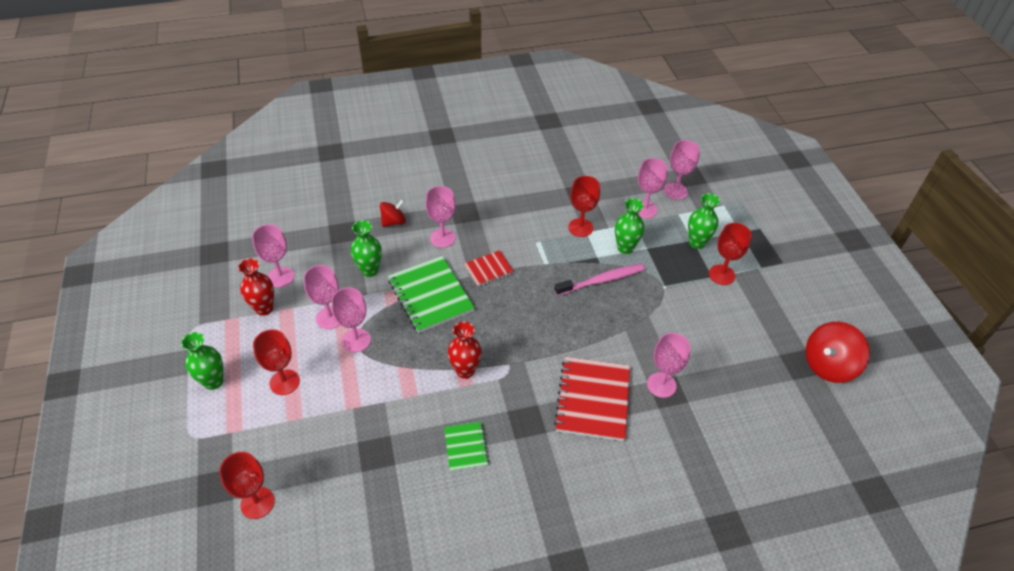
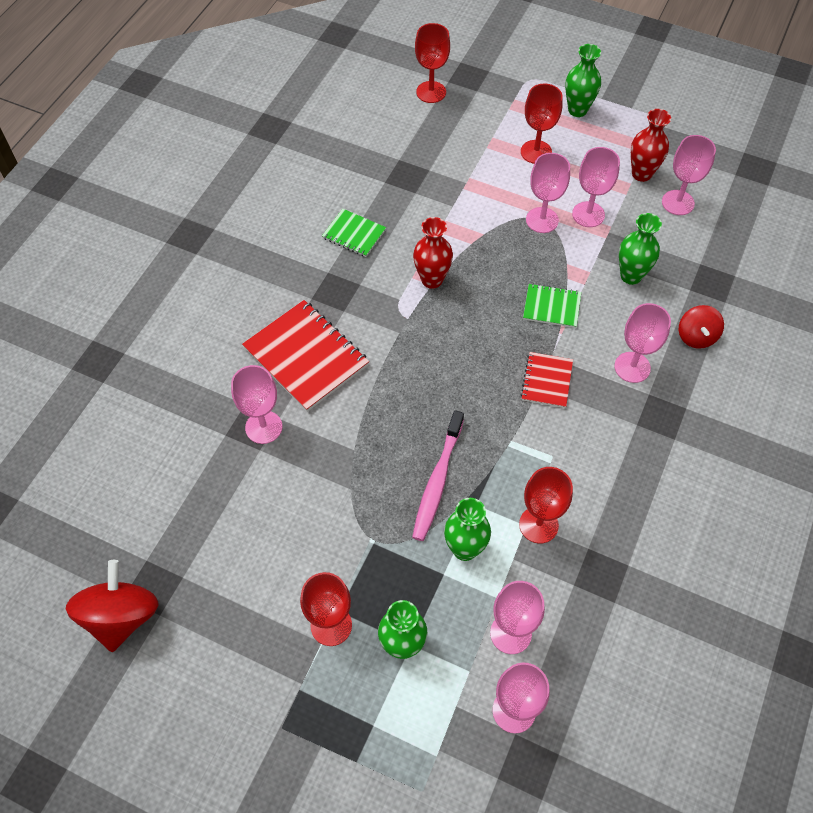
camera: 130 degrees right, 10 degrees up
(430, 295) = (551, 307): green notebook -> green notebook, size x0.54

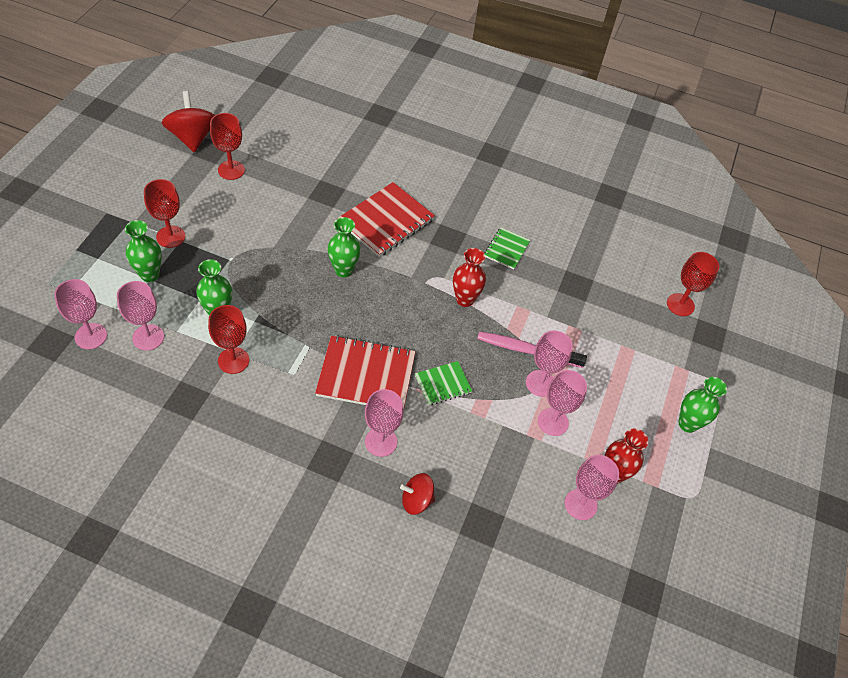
camera: 80 degrees right, 5 degrees down
(121, 616) = (193, 137): red spinning top -> red spinning top turned 105 degrees counterclockwise
(263, 427) = (326, 199): pink goblet -> none
(437, 481) = (276, 298): pink toothbrush -> pink toothbrush (527, 350)
(536, 152) = (623, 384): red goblet -> red goblet (231, 170)
(547, 381) = (366, 375): red notebook -> red notebook, size x1.84
(551, 307) = (443, 384): green notebook -> green notebook turned 60 degrees clockwise
(631, 276) = (483, 451): green vase -> green vase (343, 270)

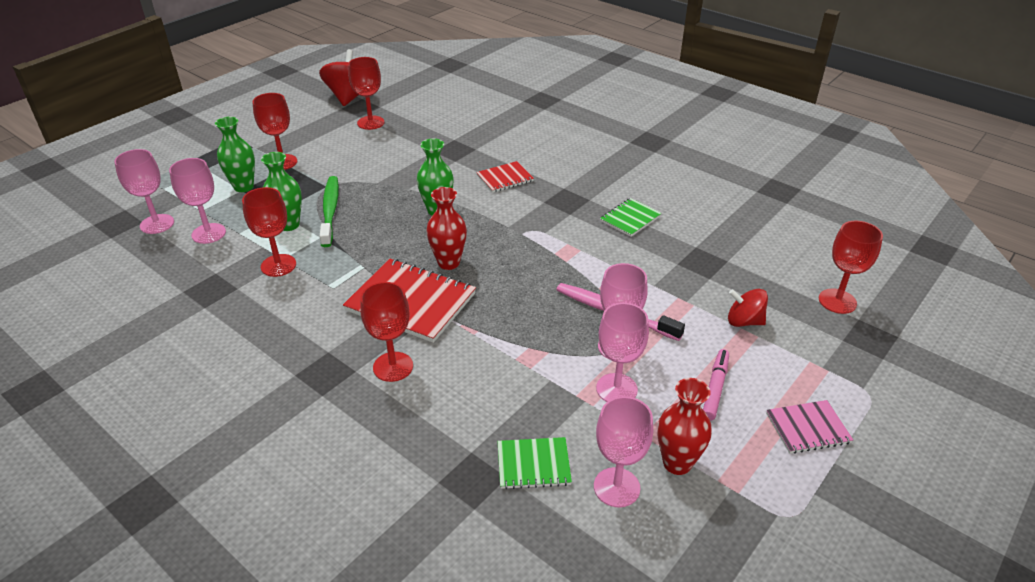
camera: 25 degrees right, 15 degrees down
(248, 288) = (330, 211): none -> green toothbrush
(381, 442) = (393, 367): pink goblet -> red goblet
(386, 221) = (505, 178): red notebook -> red notebook, size x0.54
(416, 500) = (403, 434): red spinning top -> red spinning top (744, 321)
(443, 384) = (495, 326): green notebook -> green notebook (533, 464)
(465, 299) = (560, 254): red vase -> red vase (448, 263)
(619, 405) = (715, 388): none -> pink marker
(687, 424) = (807, 428): green vase -> pink notebook

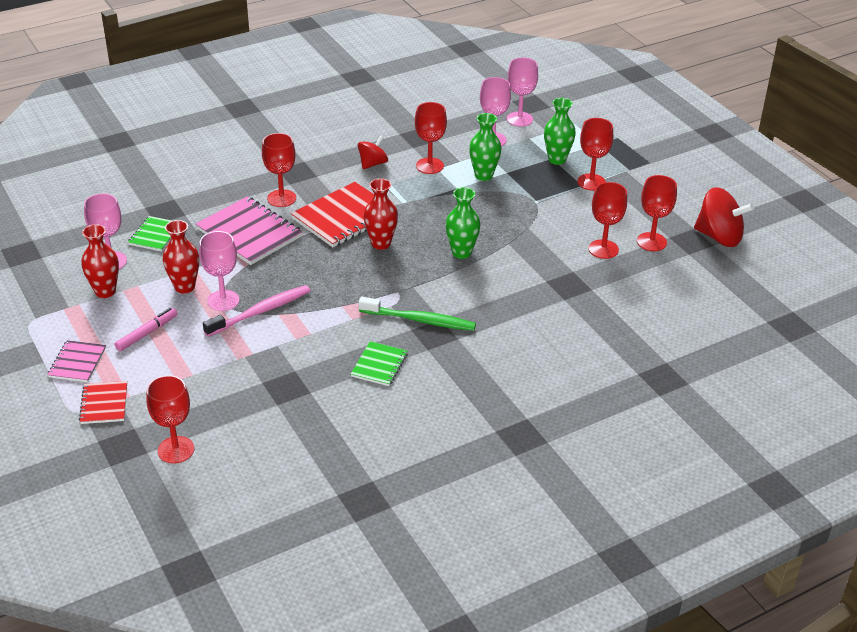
camera: 110 degrees right, 0 degrees up
(330, 211) = (494, 197): green toothbrush -> green toothbrush (419, 320)
(393, 142) = (603, 249): none -> red goblet
(481, 371) = (249, 233): none -> pink notebook
(505, 178) = (495, 304): red notebook -> red notebook (104, 404)
(616, 389) = (185, 287): pink goblet -> red vase
(630, 218) = (379, 365): green notebook -> green notebook turned 45 degrees clockwise
(715, 388) = (147, 333): pink marker -> pink marker turned 90 degrees counterclockwise
(744, 321) = (197, 379): red spinning top -> red spinning top (373, 164)

